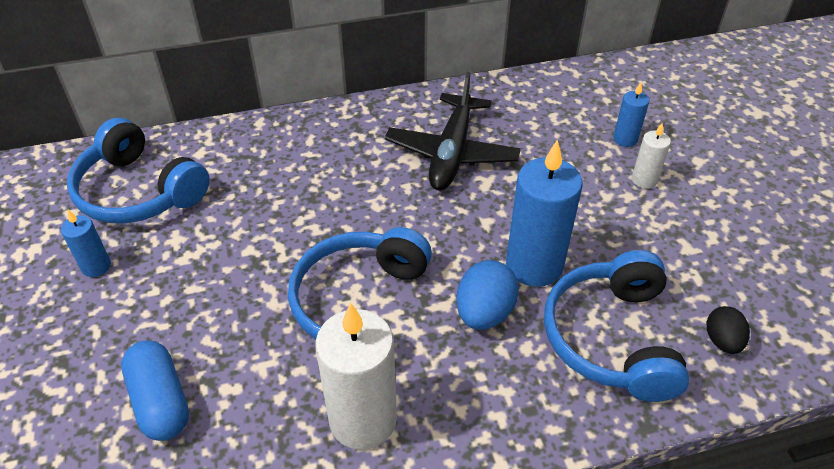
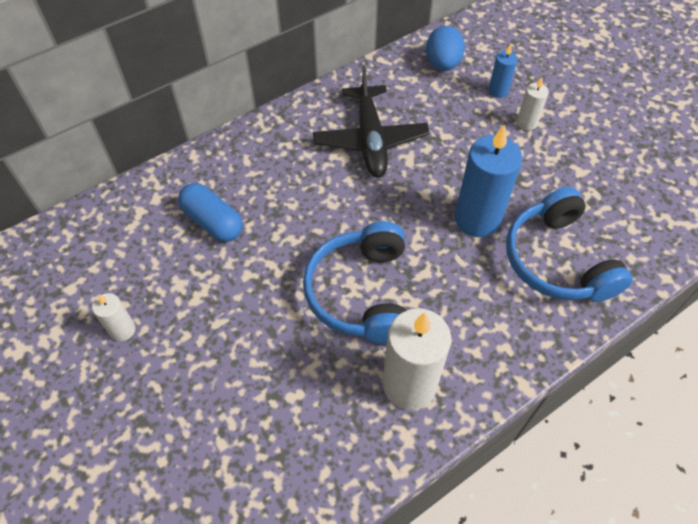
camera: 20 degrees left, 10 degrees up
(96, 266) = (122, 330): blue candle -> white candle
(139, 191) = (121, 250): blue headphones -> none
(160, 401) = (244, 425): blue capsule -> blue capsule (213, 222)
(484, 313) = (458, 270): blue egg -> blue egg (442, 64)
(722, 341) = (632, 238): black egg -> none

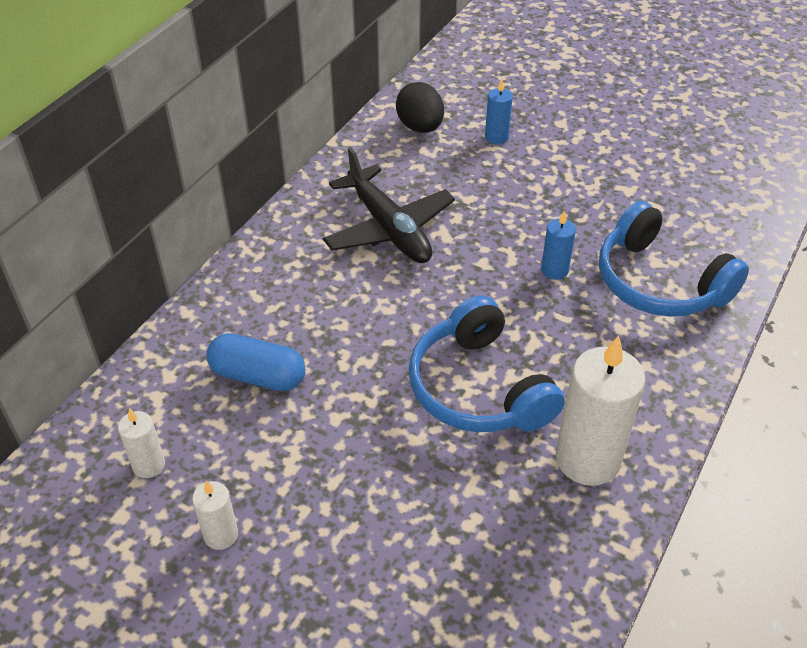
camera: 25 degrees left, 10 degrees down
(442, 64) = (420, 127): blue egg -> black egg
(477, 219) = (554, 270): blue candle -> blue candle, size x0.50
(526, 123) = (545, 160): white candle -> white candle (149, 465)

